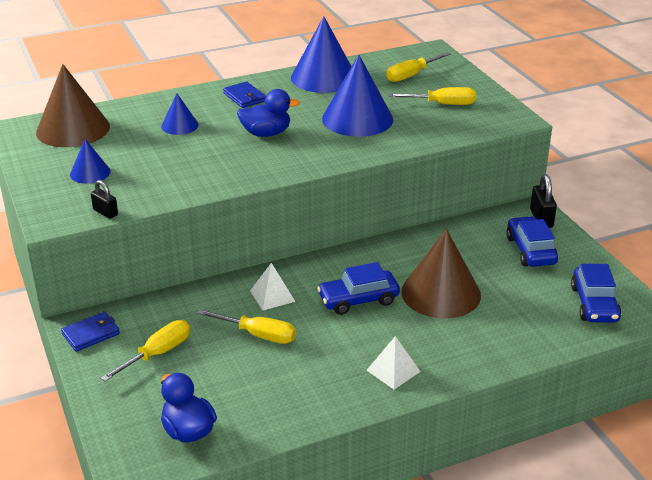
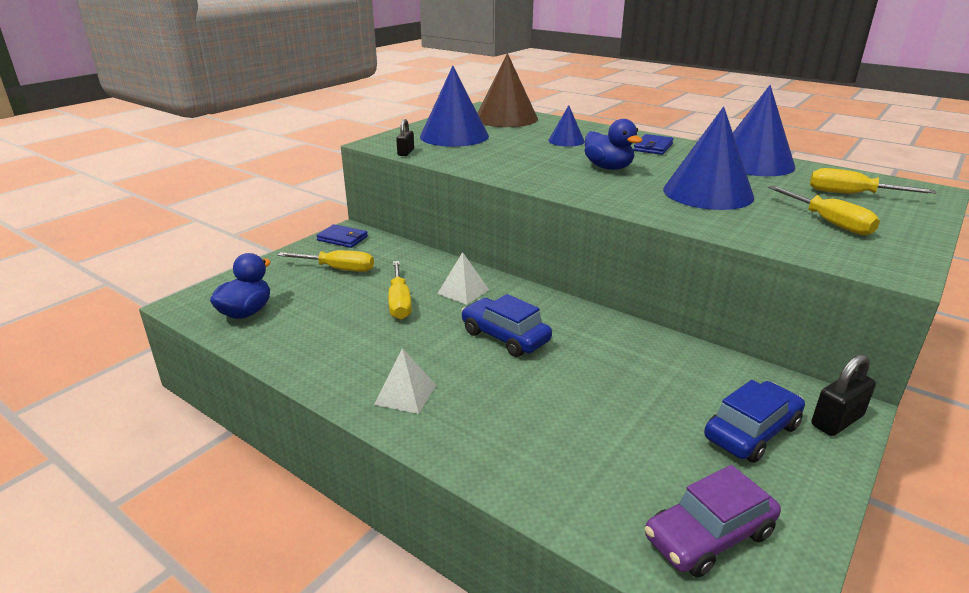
camera: 60 degrees right, 5 degrees down
(90, 173) = (454, 136): blue cone -> blue cone, size x1.94
(441, 293) = (575, 385): brown cone -> none
(594, 304) = (709, 536): blue car -> purple car

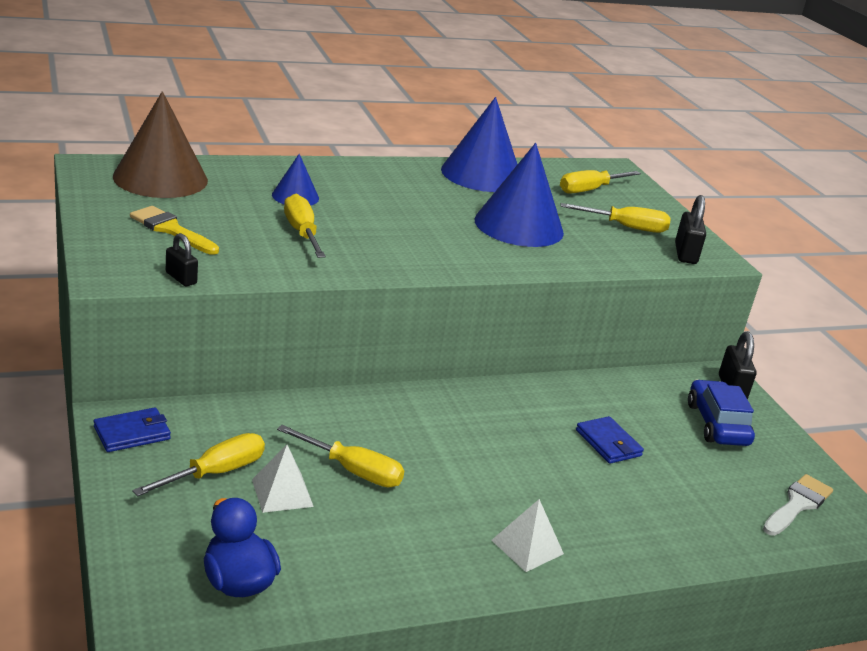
camera: 60 degrees left, 0 degrees up
(454, 136) = (171, 230): blue cone -> yellow brush
(463, 291) = (378, 425): white pyramid -> white pyramid (282, 492)
(505, 337) = (490, 448): blue car -> none
(524, 155) = (302, 233): none -> yellow screwdriver
(608, 168) = (402, 223): blue duck -> none
(653, 147) = (381, 179): blue wallet -> blue wallet (608, 443)
(709, 536) = (797, 504): purple car -> white brush
(858, 256) = (685, 254): none -> black padlock

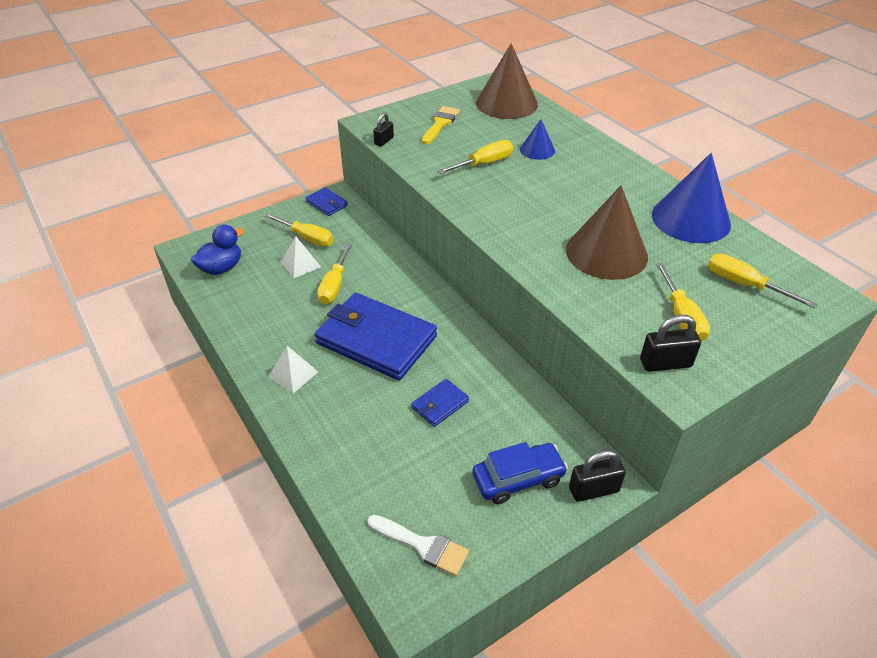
camera: 80 degrees right, 15 degrees up
(484, 461) = (376, 340): none -> blue wallet
(519, 226) = (606, 253): blue cone -> brown cone

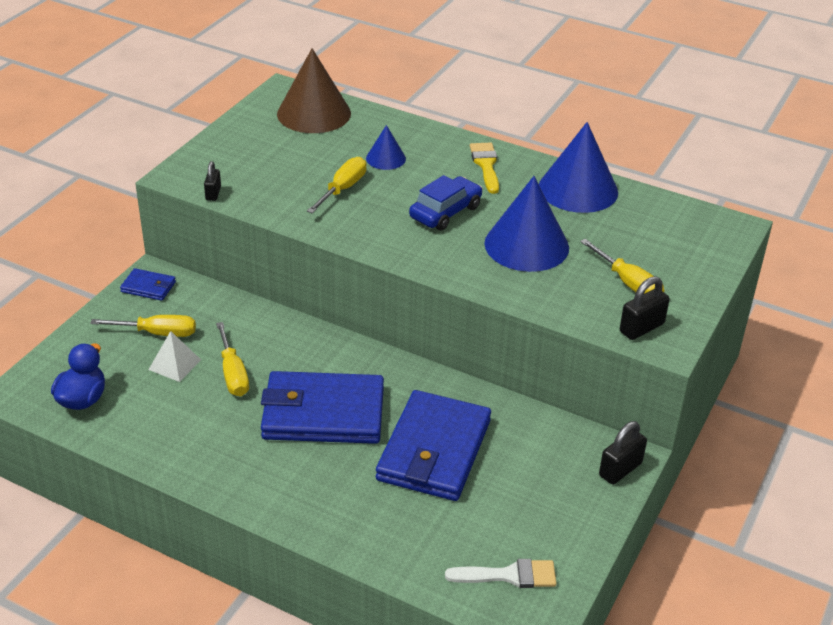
camera: 30 degrees left, 5 degrees down
(293, 374) = (262, 478): white pyramid -> none
(440, 123) = (260, 156): yellow brush -> yellow brush (486, 165)
(440, 404) = (434, 450): blue wallet -> blue wallet, size x2.27
(518, 479) = (551, 486): blue car -> blue car (445, 212)
(606, 253) = (526, 245): brown cone -> blue cone
(744, 285) = (661, 238): yellow screwdriver -> none

